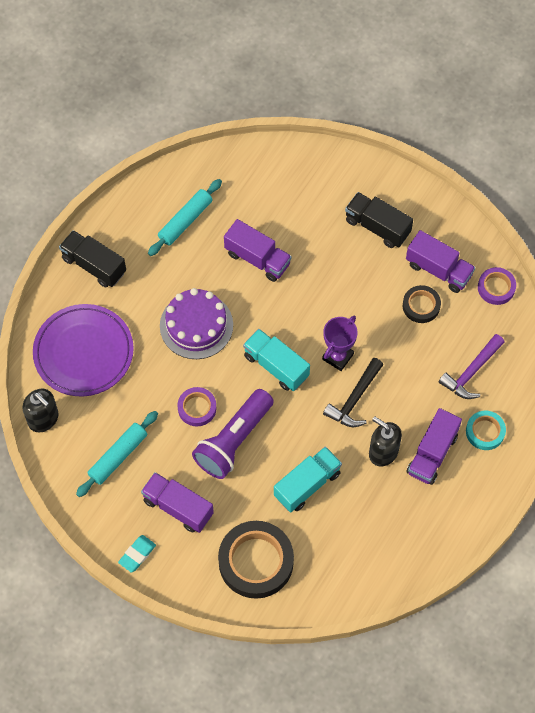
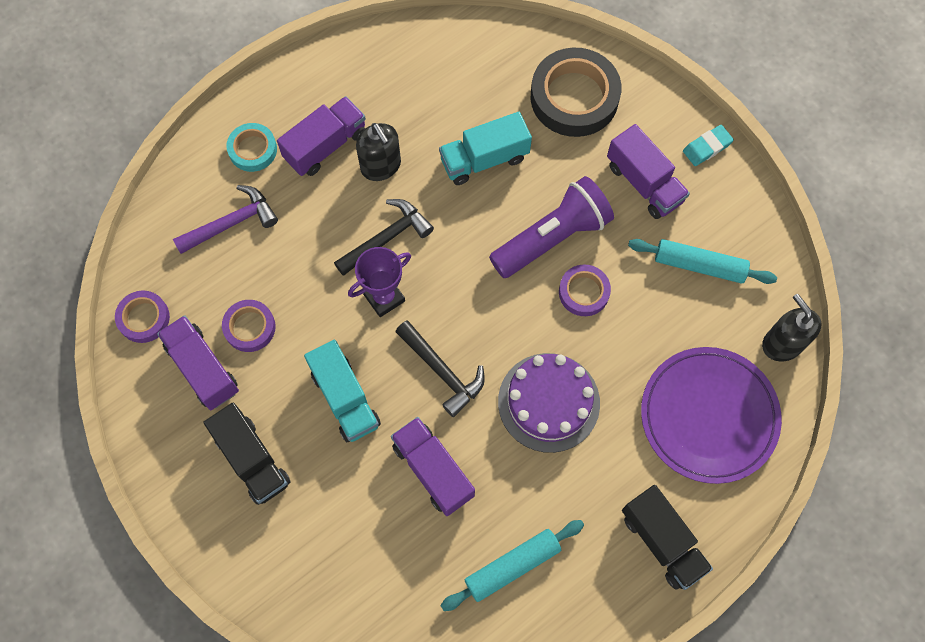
camera: 160 degrees left, 5 degrees up
(118, 456) = (699, 265): turquoise rolling pin -> turquoise rolling pin turned 45 degrees clockwise
(276, 321) = (442, 372): none -> black hammer
(276, 366) = (466, 312): turquoise truck -> turquoise truck (345, 398)
(421, 306) = (250, 327): black tape -> purple tape

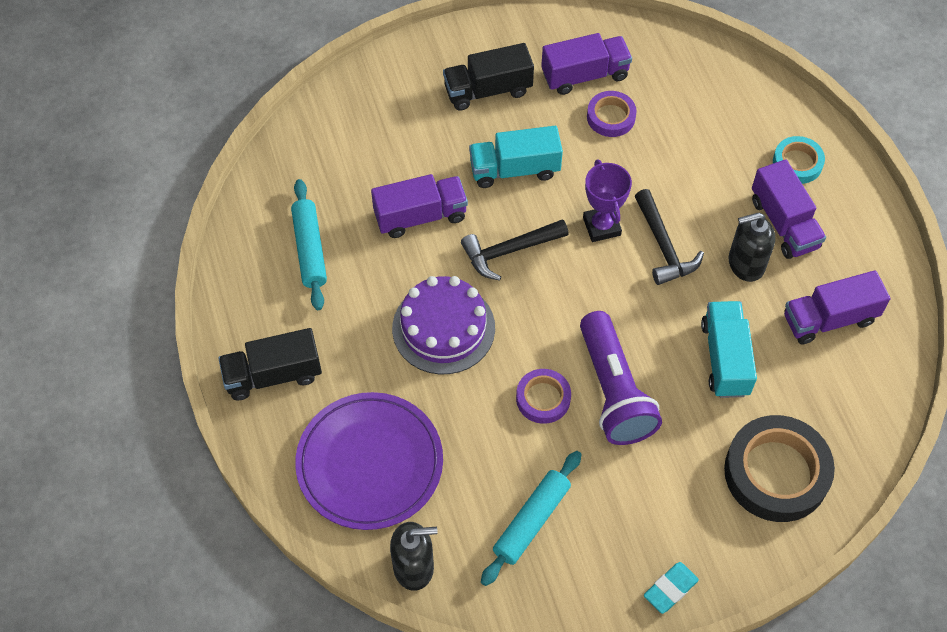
camera: 110 degrees right, 10 degrees down
(144, 318) = (648, 45): purple tape -> none
(232, 223) = (722, 128): purple hammer -> none
(644, 183) = (647, 504): purple truck -> purple truck (829, 319)
(707, 147) = (670, 589): turquoise eraser -> turquoise eraser turned 60 degrees clockwise

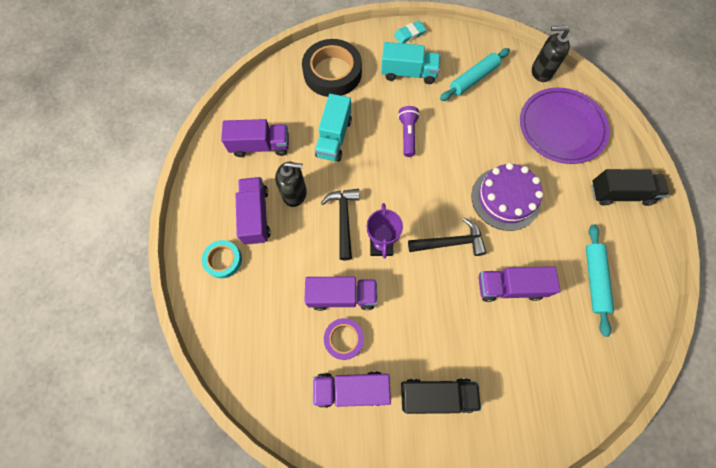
camera: 165 degrees left, 10 degrees up
(514, 169) = (431, 309): turquoise truck -> turquoise truck (408, 73)
(543, 398) = (451, 140): purple tape -> none
(613, 391) = (407, 134): purple flashlight -> purple flashlight, size x0.57
(630, 159) = (342, 296): none -> purple truck

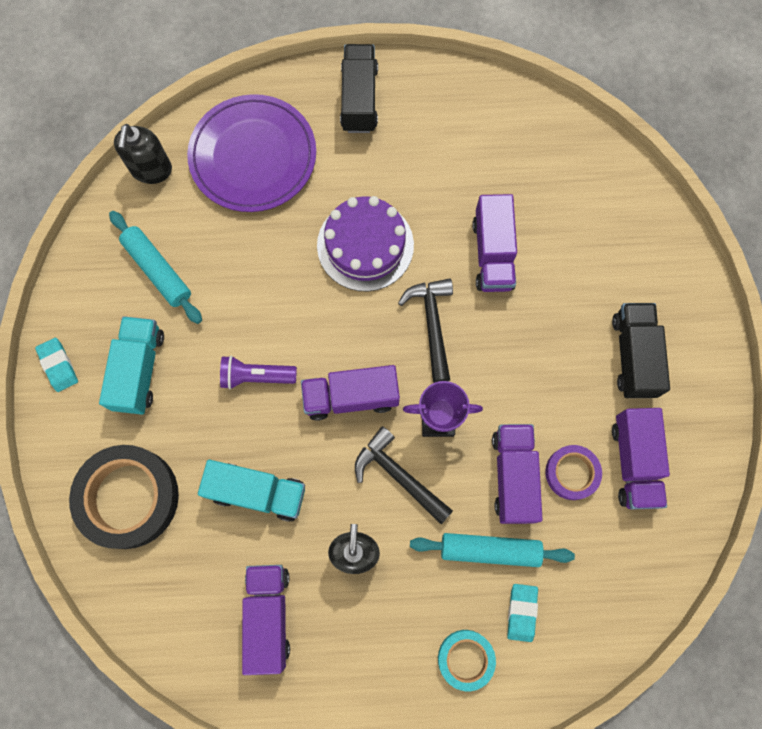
camera: 90 degrees left, 5 degrees up
(249, 298) = (521, 612): none -> turquoise eraser
(256, 216) = (393, 613): purple truck -> purple truck (351, 397)
(343, 219) = (398, 475): black hammer -> black hammer turned 45 degrees clockwise
(594, 280) = (479, 151): turquoise rolling pin -> turquoise rolling pin (490, 550)

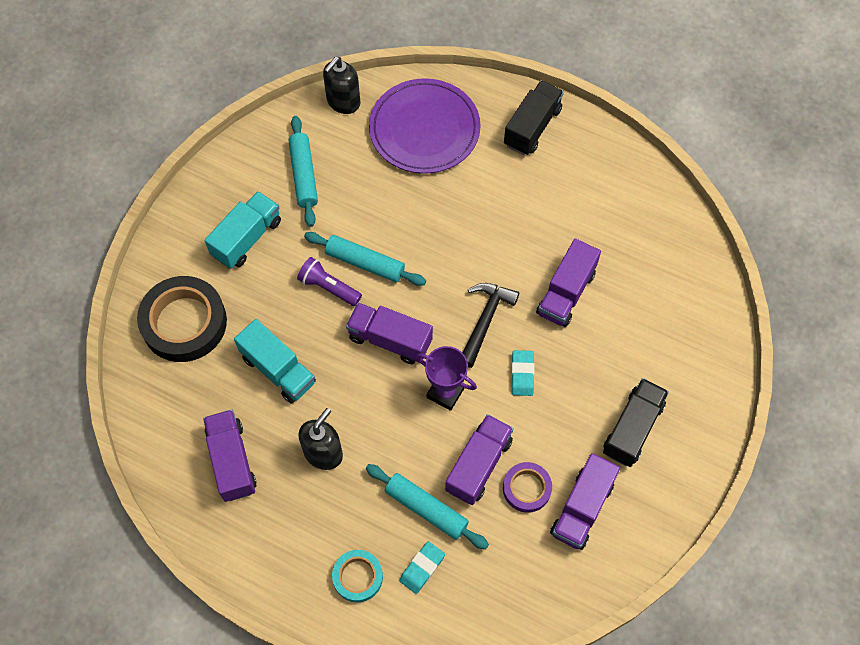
camera: 30 degrees right, 10 degrees down
(58, 366) = (192, 205): turquoise eraser -> turquoise eraser (522, 374)
(268, 615) = (232, 461): purple truck -> purple truck turned 45 degrees counterclockwise
(278, 330) = (365, 263): none -> turquoise rolling pin
(365, 245) = (469, 236): purple cake -> none
(398, 475) = (390, 415): black hammer -> none

